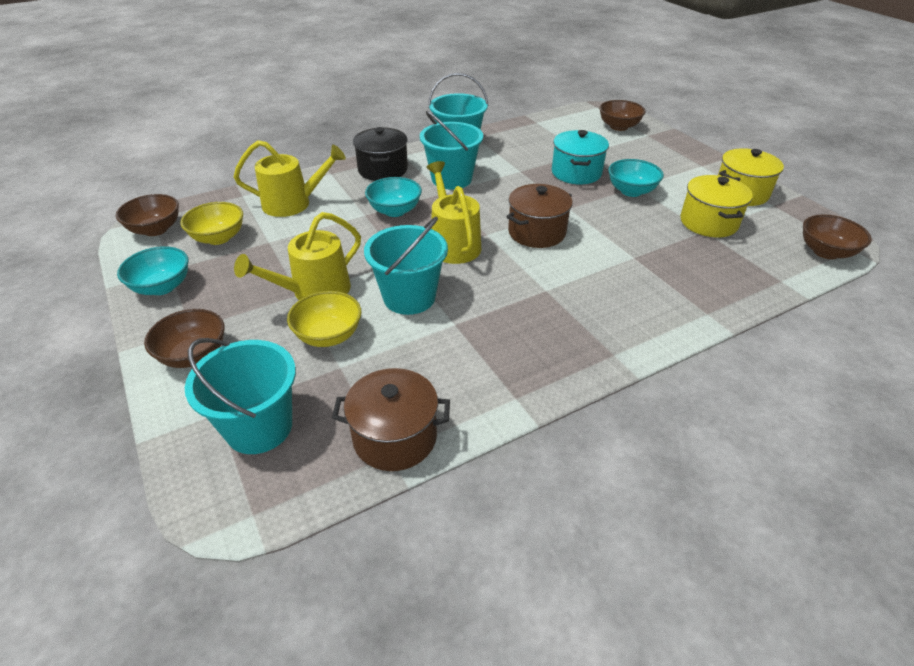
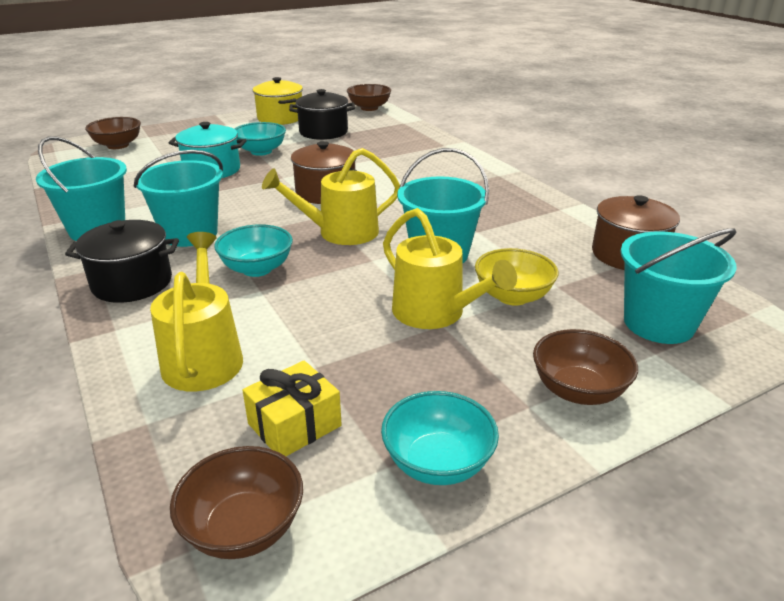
camera: 90 degrees left, 10 degrees down
(218, 238) = (294, 425): yellow bowl -> yellow gift
(708, 222) = (323, 132): yellow pot -> black pot

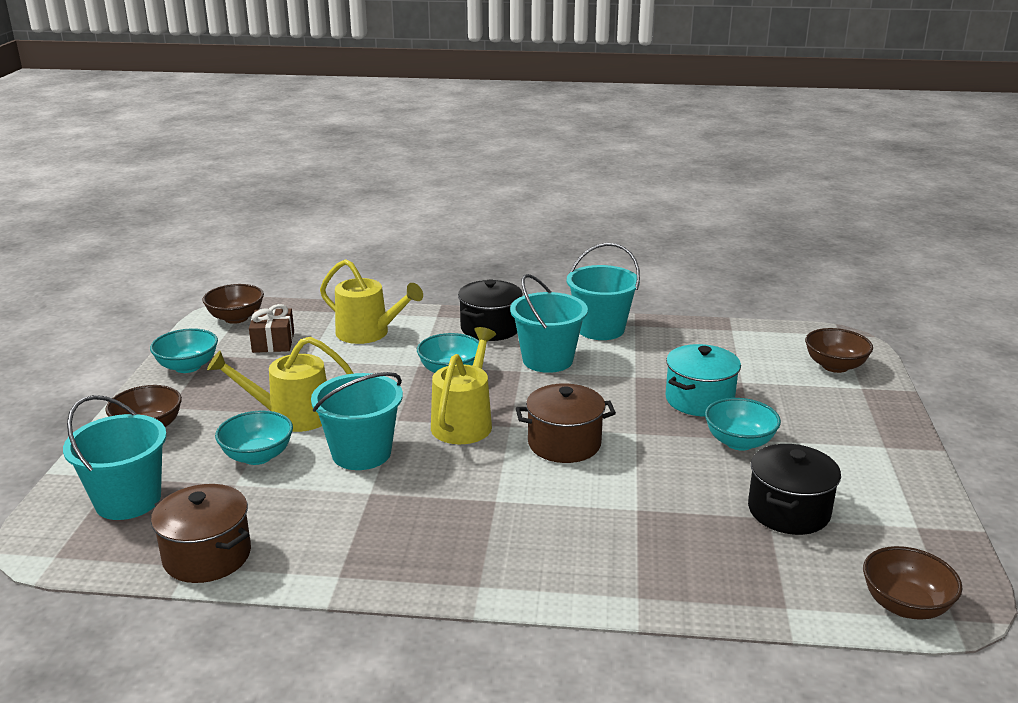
camera: 125 degrees right, 5 degrees down
(280, 118) = (890, 496): yellow pot -> none
(294, 425) = (273, 342): yellow gift -> brown gift
(513, 296) = (257, 456): yellow bowl -> turquoise bowl

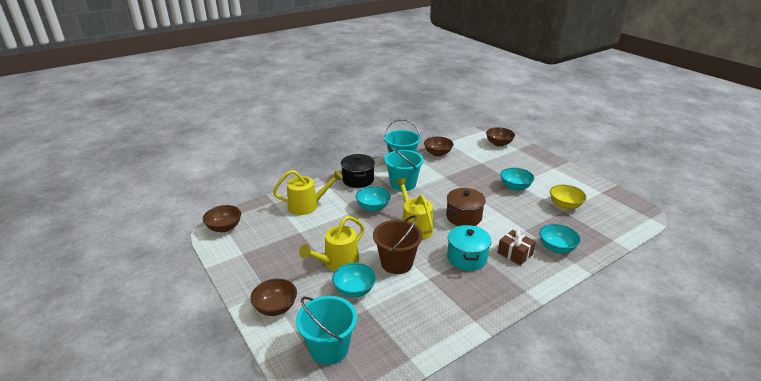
camera: 40 degrees left, 5 degrees up
(187, 366) = (241, 265): turquoise bowl -> turquoise bowl (556, 248)
(207, 556) = (410, 348): brown pot -> none
(273, 342) = (267, 231): brown gift -> brown gift (515, 253)
(361, 453) = (397, 263): turquoise bucket -> brown bucket
(699, 400) = (479, 176): turquoise pot -> turquoise pot (466, 258)
(788, 511) = (565, 205): black pot -> yellow bowl
(905, 605) = (635, 220): brown bowl -> brown bowl (437, 153)

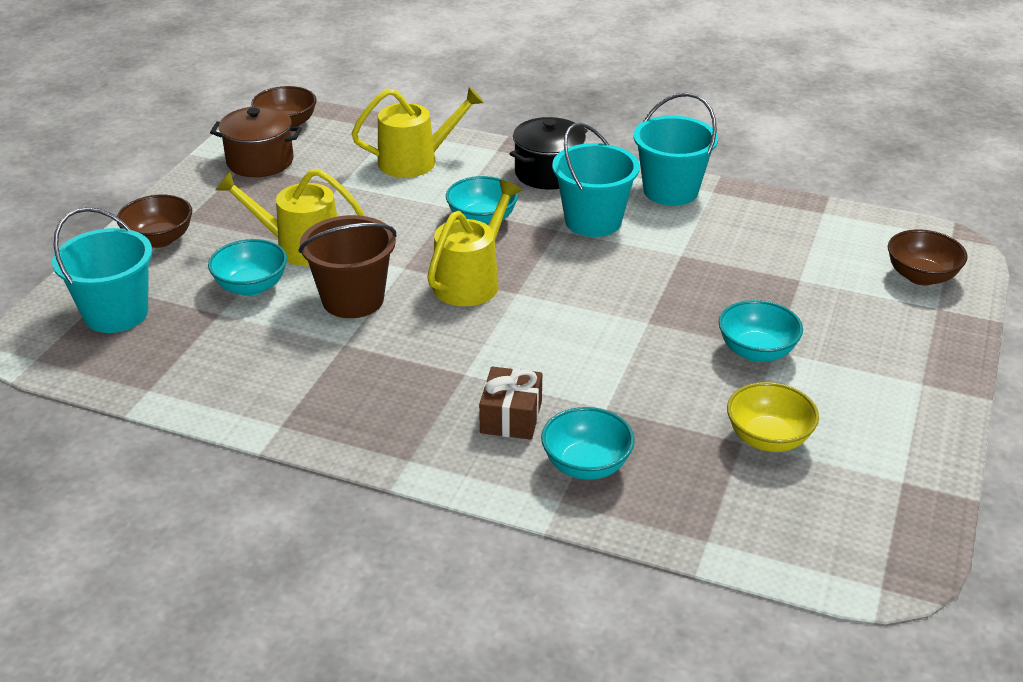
camera: 55 degrees right, 5 degrees up
(307, 205) = (415, 161): yellow watering can -> yellow watering can turned 60 degrees counterclockwise
(437, 153) = (760, 217): brown bowl -> none
(463, 217) = (564, 322): brown pot -> brown pot (260, 161)
(466, 258) = (439, 366): turquoise pot -> none

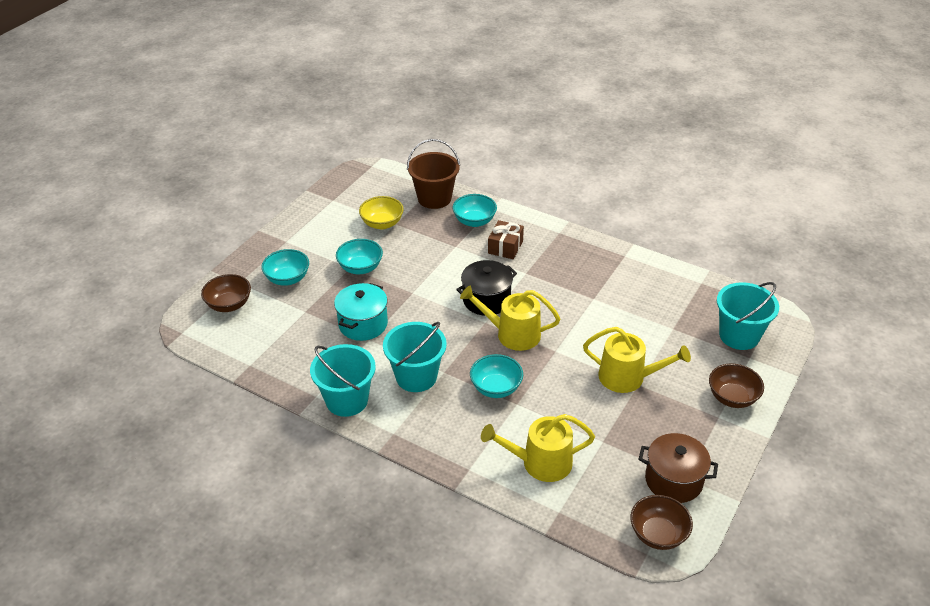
camera: 170 degrees left, 5 degrees up
(251, 286) = (656, 347): turquoise bowl -> turquoise bowl (287, 279)
(353, 300) = (589, 329): brown bucket -> brown bucket (434, 198)
(471, 281) = (512, 334): yellow watering can -> yellow watering can turned 60 degrees clockwise
(548, 173) = (433, 433): black pot -> black pot (486, 300)
(701, 272) = (363, 324): none -> turquoise pot

